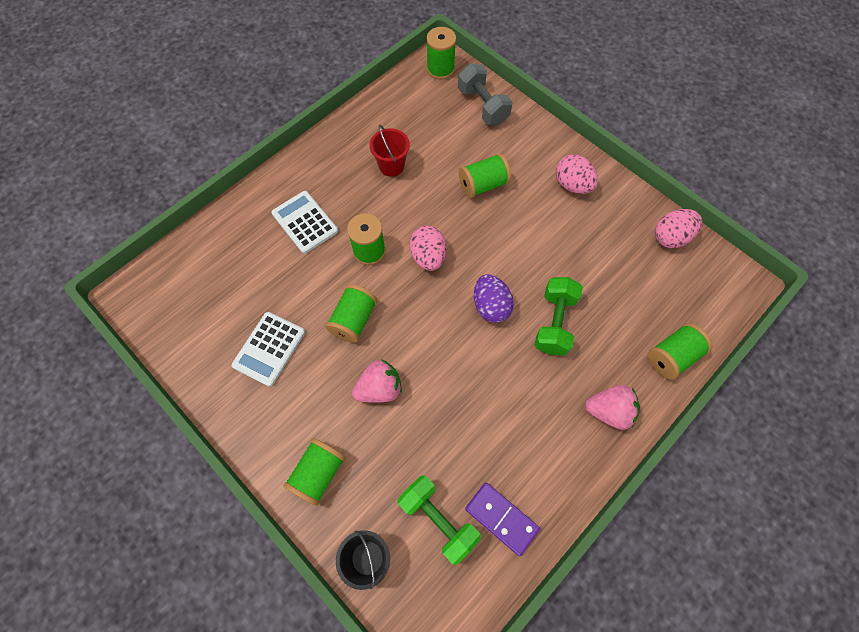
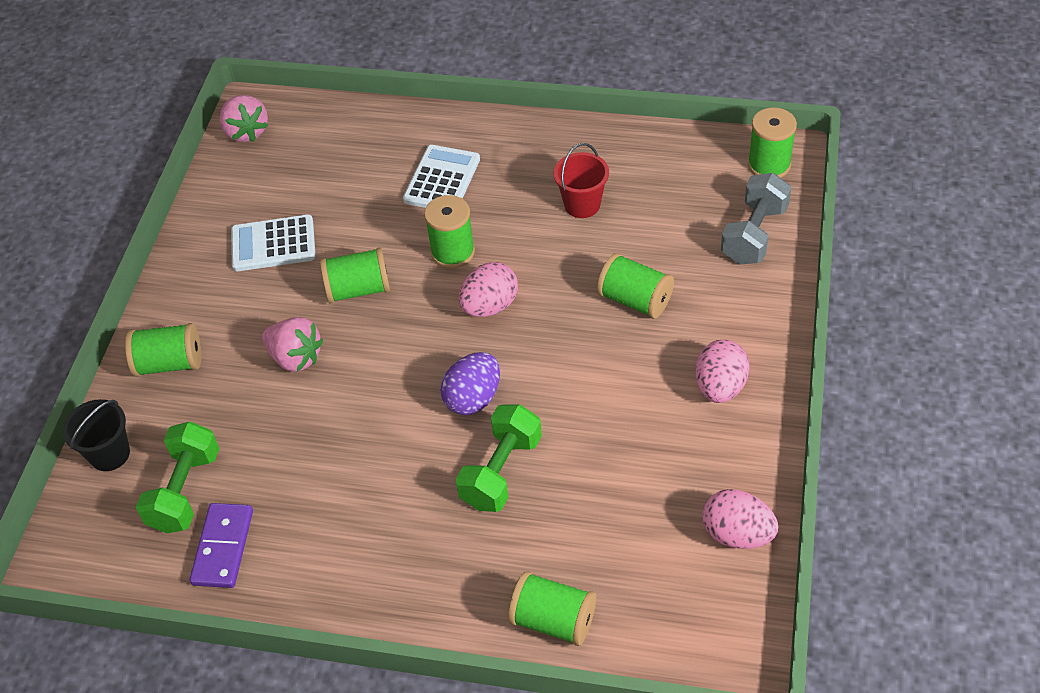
camera: 60 degrees right, 15 degrees down
(554, 323) = (501, 471): green dumbbell -> green dumbbell turned 45 degrees counterclockwise
(609, 411) = (425, 587): pink strawberry -> pink strawberry (246, 132)

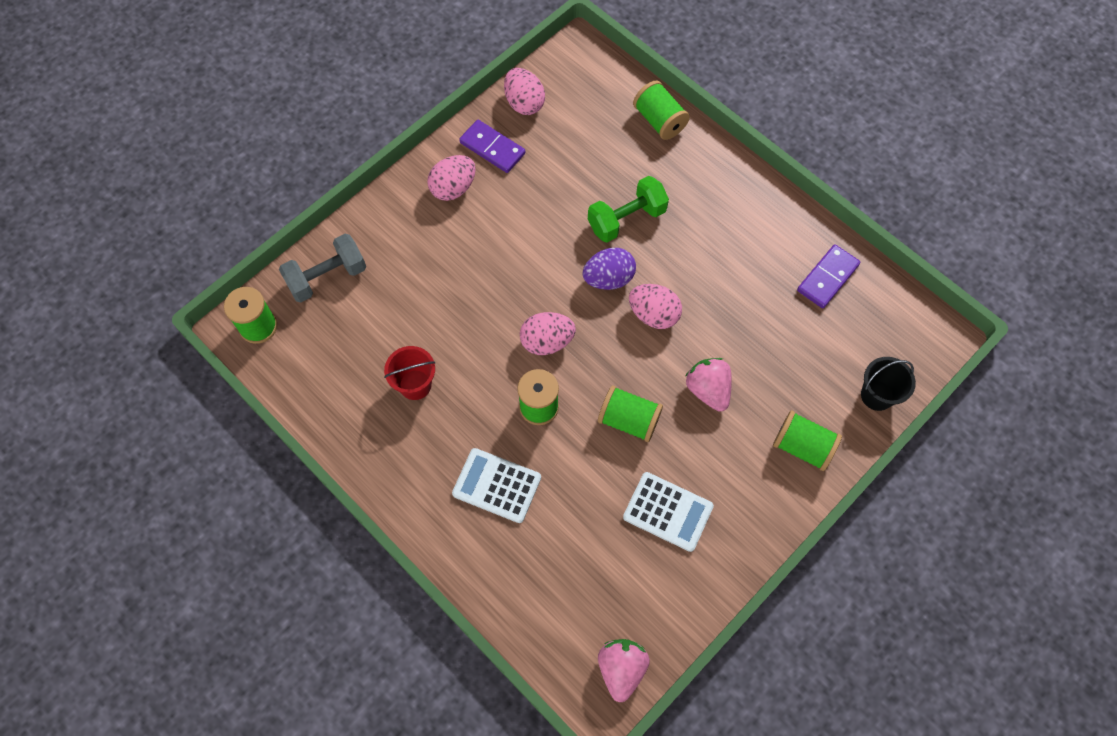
camera: 150 degrees left, 15 degrees up
(185, 491) = (835, 332): green dumbbell -> none
(399, 392) = (653, 314): none -> pink egg
(442, 180) = (497, 485): white calculator -> white calculator turned 60 degrees clockwise
(635, 300) = (449, 281): green spool -> none
(721, 455) = (492, 148): none -> purple domino

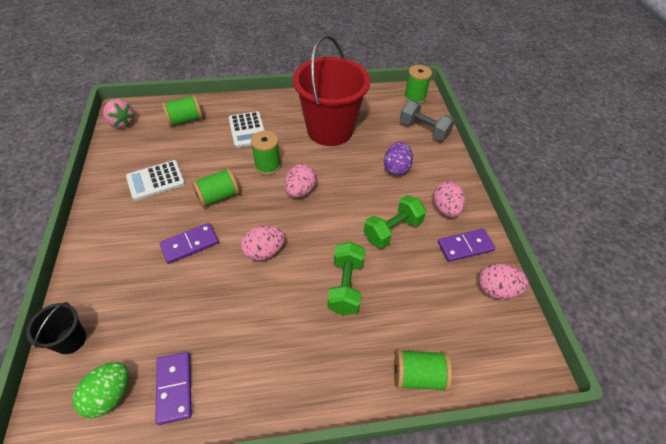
camera: 125 degrees right, 15 degrees down
(327, 277) = (424, 130): grey dumbbell -> grey dumbbell turned 60 degrees counterclockwise
(415, 385) = (330, 130): red bucket -> red bucket, size x2.31
(497, 485) = (247, 130): white calculator -> white calculator turned 105 degrees clockwise
(525, 219) = (392, 230): none -> green dumbbell
(608, 278) = (311, 245): purple egg -> purple egg (396, 168)
(708, 390) = (190, 244): pink strawberry -> purple domino
(802, 446) = (103, 266): green spool -> green spool (185, 120)
(876, 318) = (110, 395): none -> green egg

